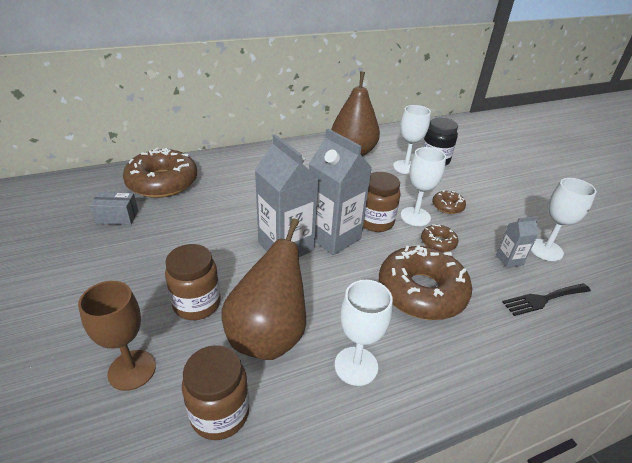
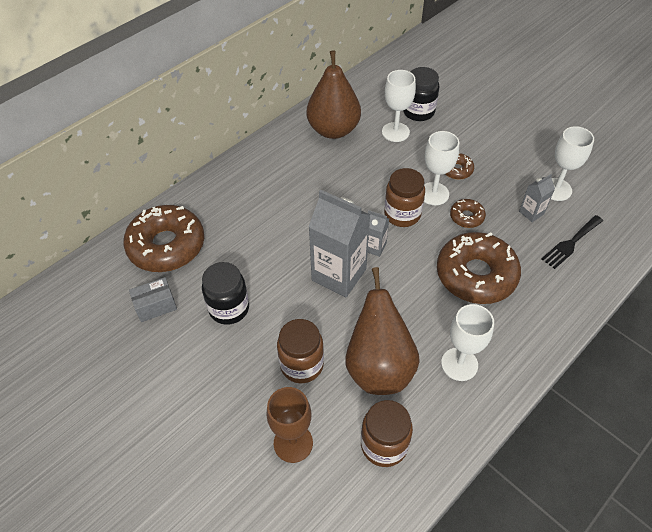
camera: 20 degrees left, 15 degrees up
(172, 238) = (229, 308): none -> black jar
(333, 237) = (374, 247): grey carton -> grey carton, size x0.47

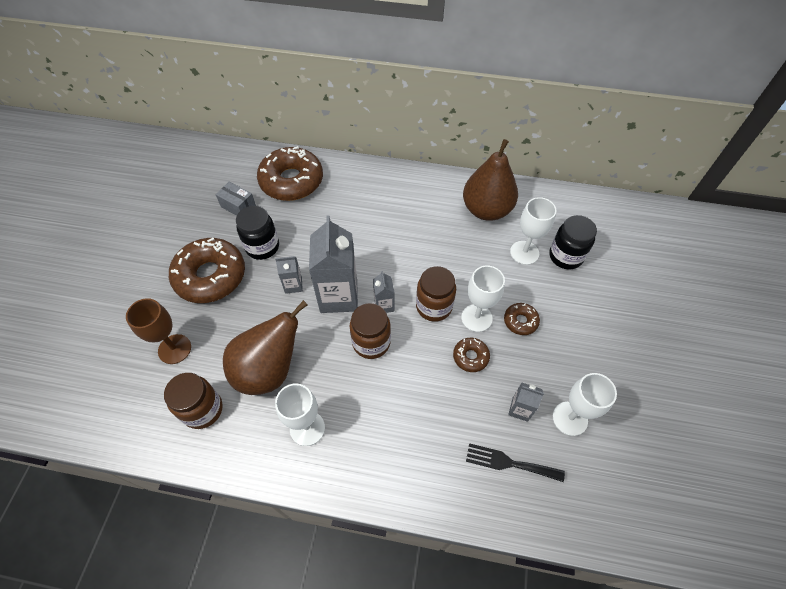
camera: 55 degrees right, 5 degrees up
(297, 304) = (293, 285): none -> grey carton
(301, 365) = (241, 318): brown jar -> brown jar (371, 342)
(476, 275) = (409, 396): brown donut -> brown donut (210, 276)

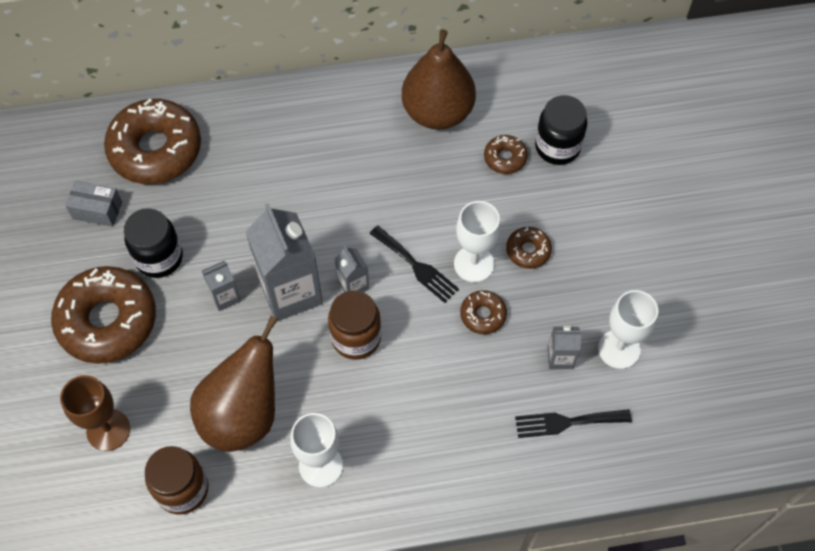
camera: 20 degrees left, 5 degrees up
(434, 306) = (416, 266): brown jar -> black fork
(524, 253) = (505, 158): white goblet -> brown donut

